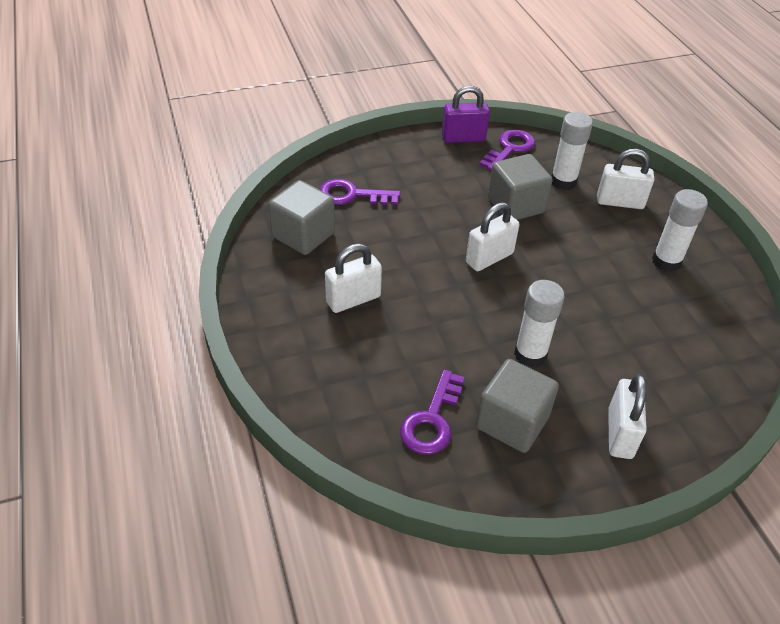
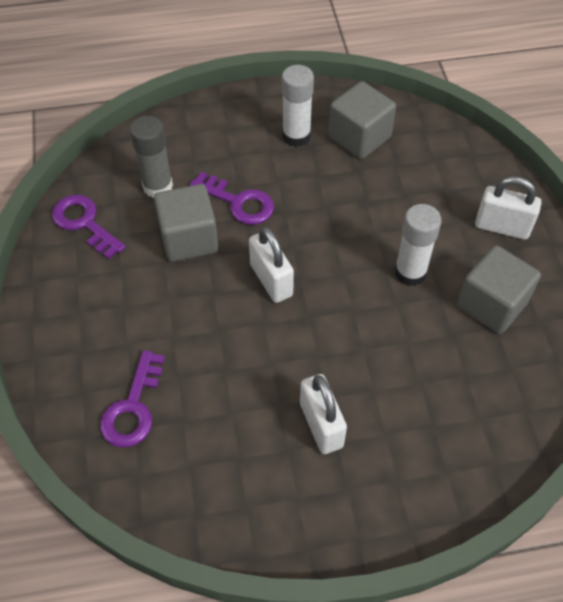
camera: 80 degrees left, 10 degrees up
(303, 235) = (200, 473): grey cube -> grey cube (359, 137)
(432, 420) = (490, 371): purple key -> purple key (239, 202)
(463, 138) = (49, 266): purple padlock -> none
(563, 181) = (158, 186): white glue stick -> grey glue stick
(620, 202) = (202, 147): white padlock -> none

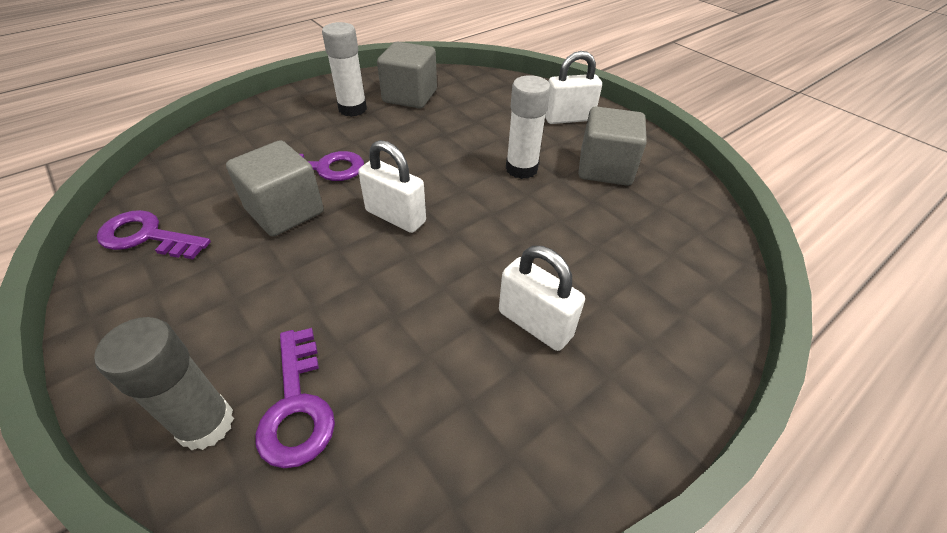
camera: 30 degrees left, 10 degrees down
(158, 186) = (227, 180): grey glue stick -> grey glue stick (206, 424)

